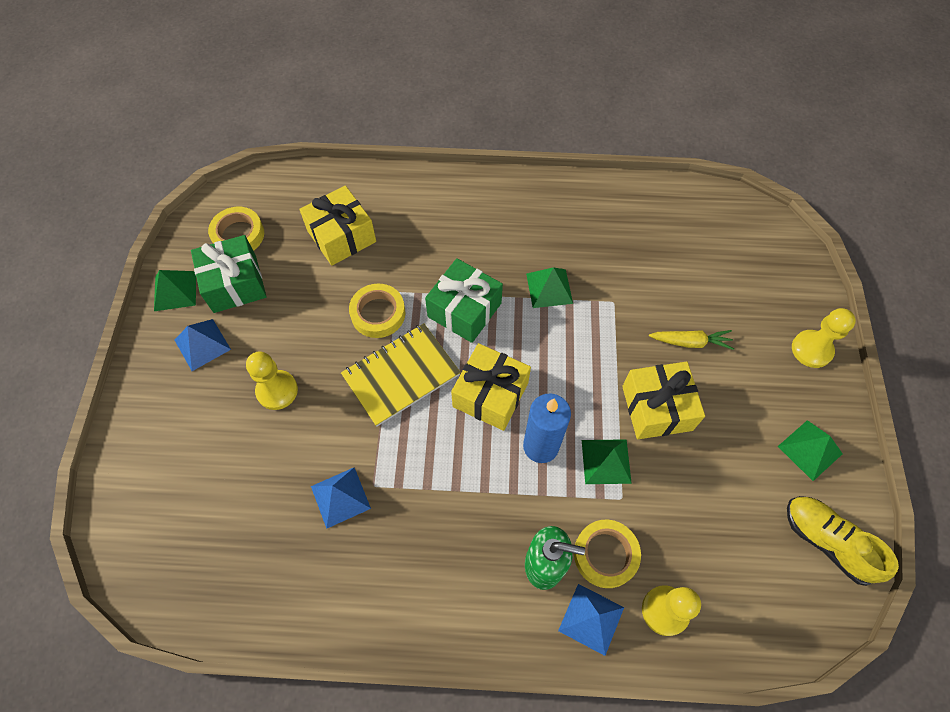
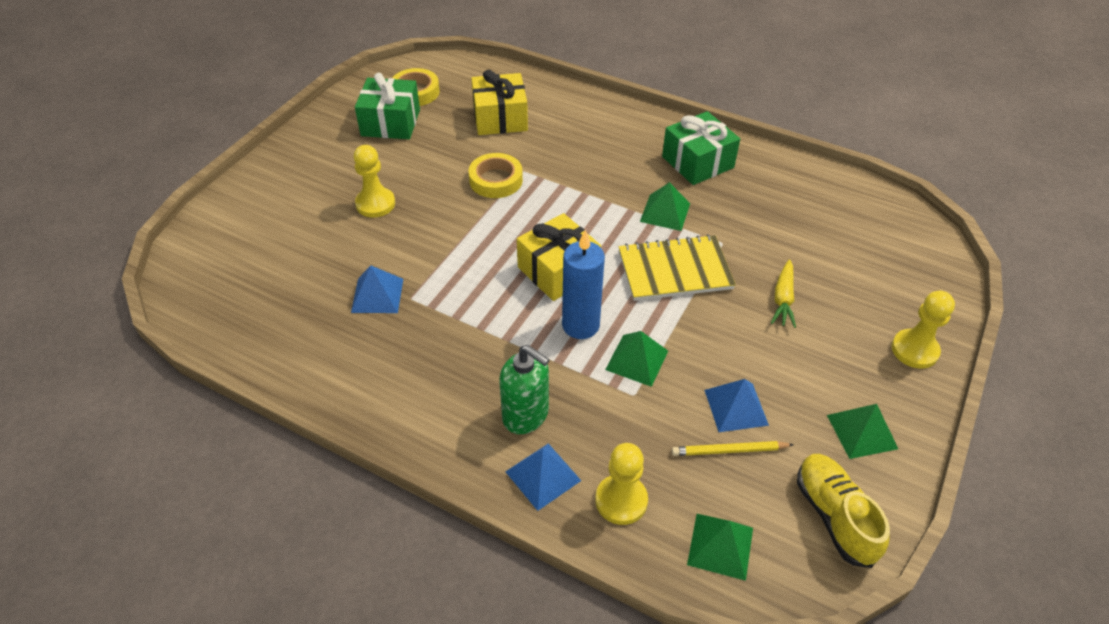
camera: 25 degrees right, 15 degrees down
(175, 290) = (341, 112): green pyramid -> green pyramid (720, 546)
(202, 344) = (337, 153): blue pyramid -> blue pyramid (736, 407)
(401, 375) = (487, 229): yellow notebook -> yellow notebook (675, 270)
(464, 310) = (574, 202): green gift -> green gift (697, 162)
(605, 554) = (589, 431): yellow tape -> none
(656, 408) = (715, 338): yellow gift -> none
(690, 342) = (783, 299): yellow carrot -> yellow carrot turned 75 degrees clockwise
(722, 518) = (729, 450): none -> yellow pencil

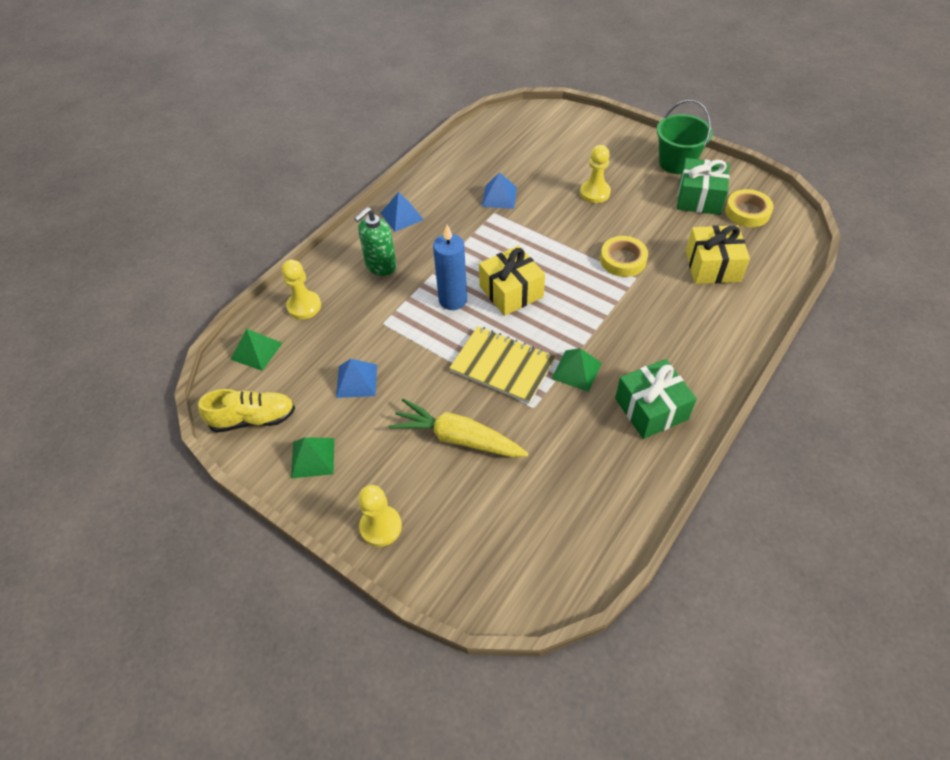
camera: 100 degrees right, 5 degrees up
(323, 137) = (676, 162): none -> green bucket
(543, 476) = (333, 271): blue pyramid -> blue pyramid (401, 216)
(637, 360) = (413, 328): green pyramid -> none
(675, 270) = (502, 366): yellow notebook -> yellow notebook turned 60 degrees counterclockwise
(729, 450) = (322, 369): yellow pencil -> none
(783, 299) = (457, 438): yellow carrot -> yellow carrot, size x1.73

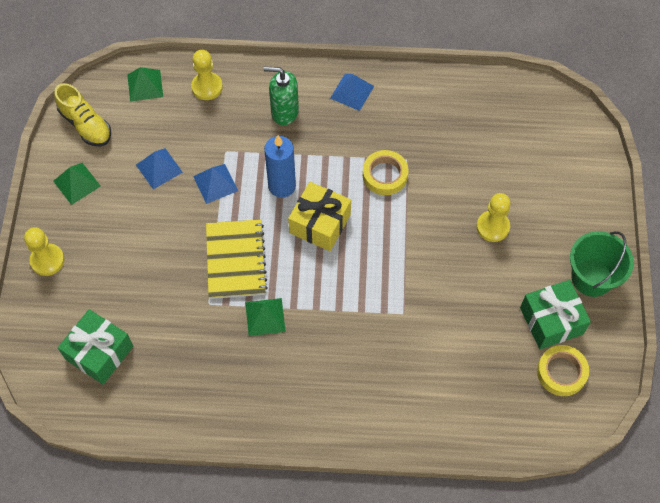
camera: 55 degrees right, 10 degrees up
(457, 438) = (148, 267): yellow carrot -> none
(499, 197) = (430, 152): blue pyramid -> blue pyramid (215, 183)
(623, 260) = (418, 292): yellow tape -> yellow tape (385, 175)
(651, 409) = (259, 391): green gift -> green gift (99, 353)
(712, 266) = (461, 371): yellow gift -> none

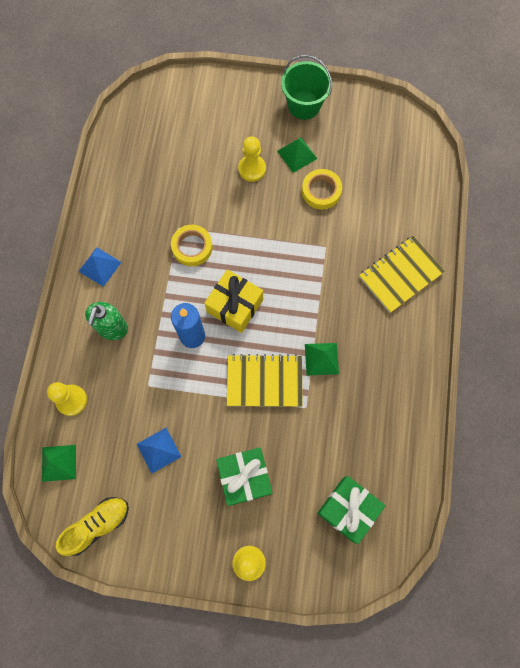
camera: 85 degrees left, 10 degrees up
(77, 183) = (165, 534): green pyramid -> green pyramid (297, 154)
(215, 183) = (182, 396): blue pyramid -> none
(376, 400) = (400, 275): none -> yellow notebook
(551, 321) = (339, 139): green gift -> green gift (245, 477)
(561, 372) = (382, 139): yellow tape -> yellow tape (321, 191)

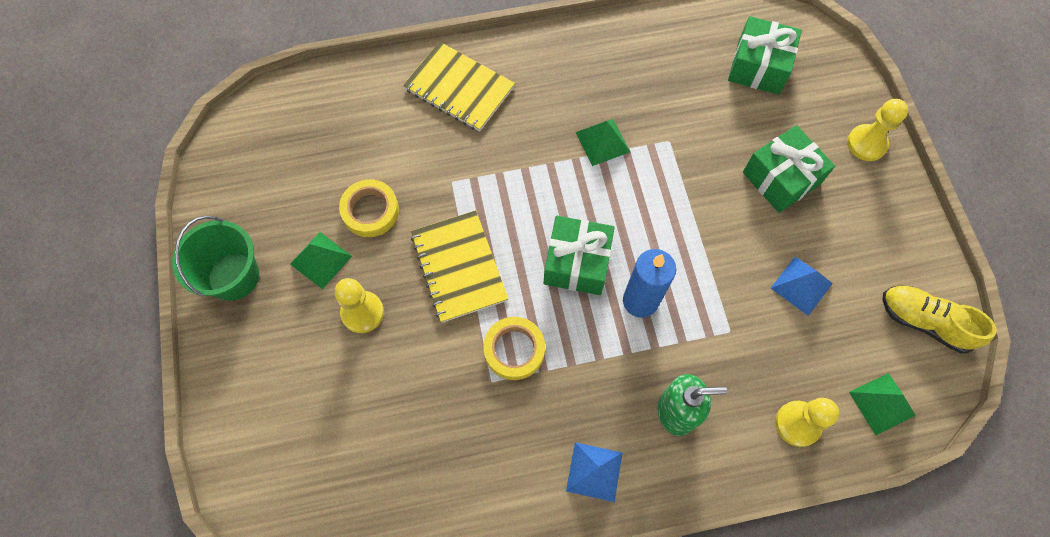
camera: 110 degrees left, 5 degrees down
(235, 306) = (577, 263): yellow gift -> green gift
(264, 381) = (659, 195): yellow notebook -> yellow notebook (459, 267)

